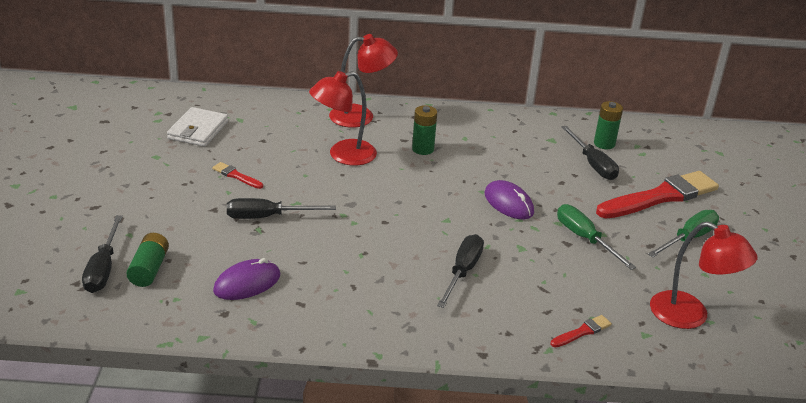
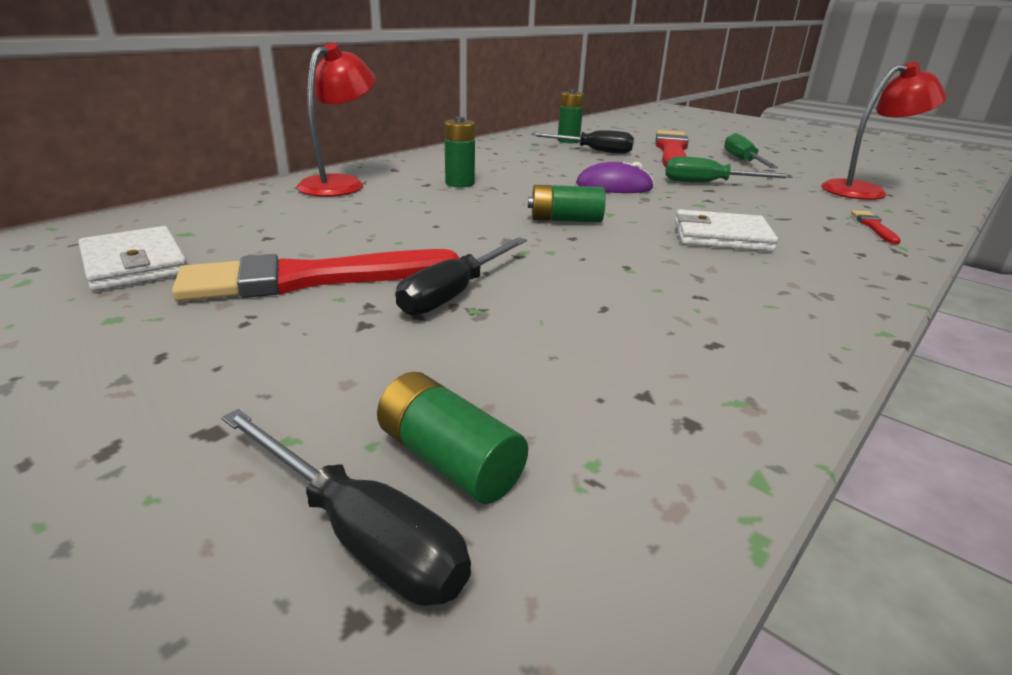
camera: 50 degrees left, 5 degrees down
(236, 176) = (311, 279): red brush -> red brush, size x2.36
(247, 283) = (616, 368): purple mouse -> none
(343, 155) = (398, 213): red lamp -> none
(410, 209) = (565, 220): none -> green battery
(462, 272) = (721, 236): black screwdriver -> white wallet

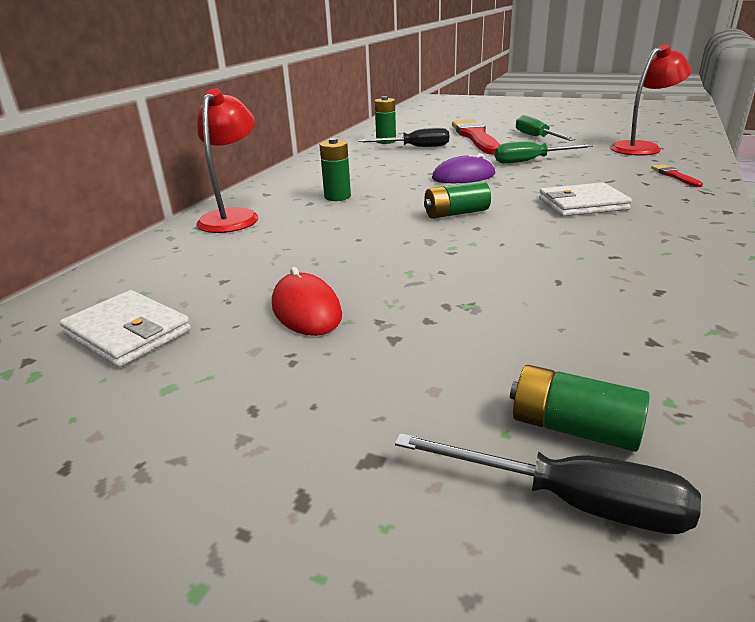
camera: 15 degrees left, 0 degrees up
(311, 279) = (306, 310): red brush -> red mouse
(454, 293) = (437, 295): black screwdriver -> none

